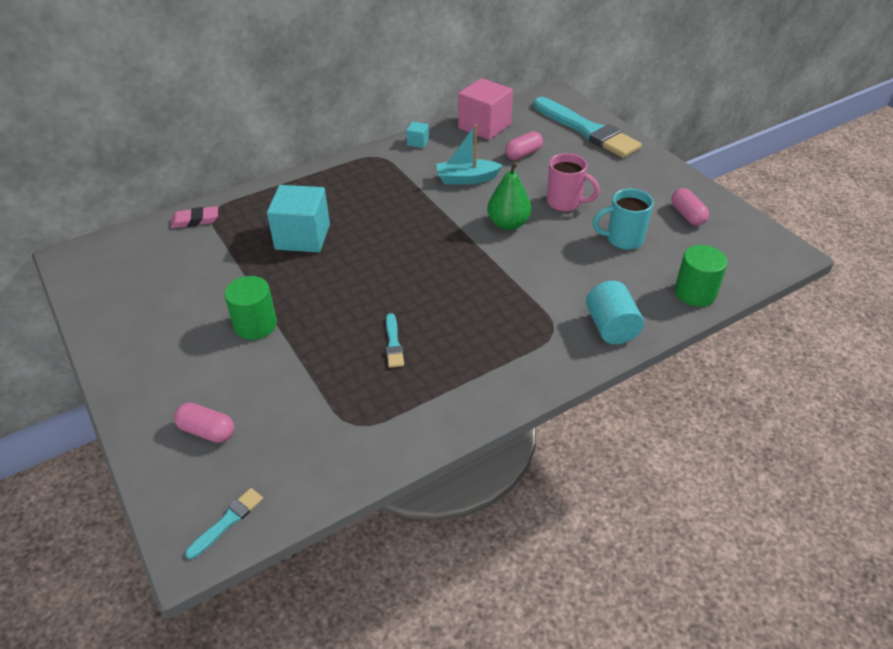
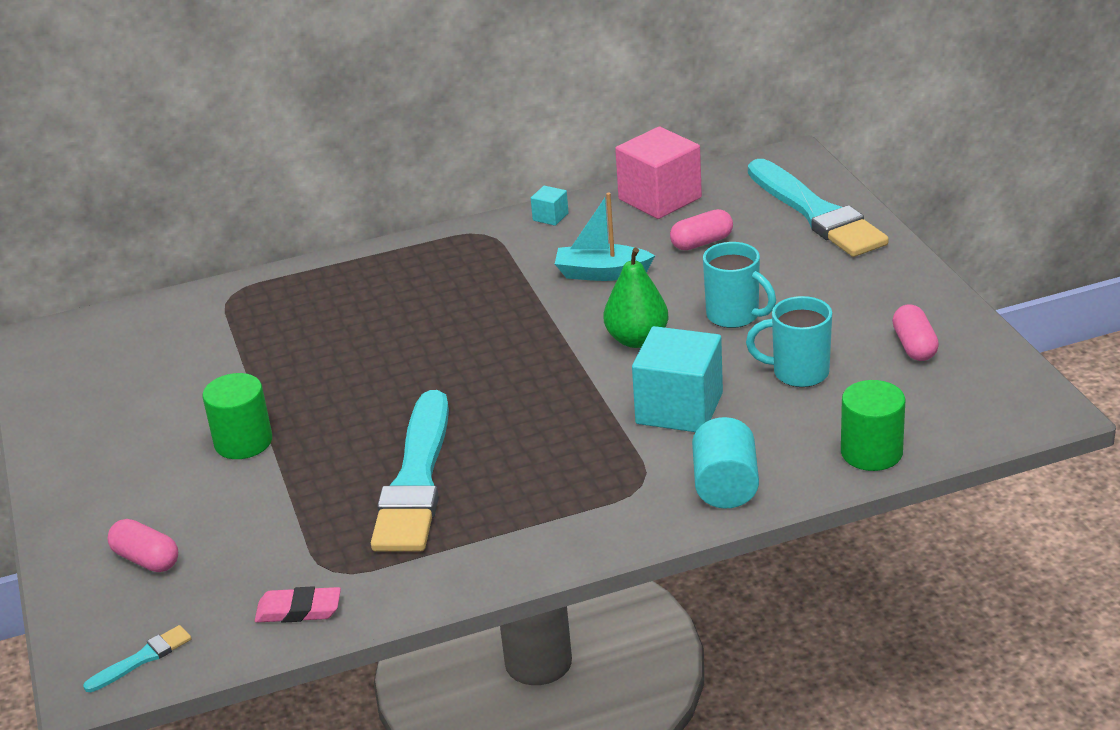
camera: 15 degrees right, 10 degrees down
(195, 220) = (204, 304): pink eraser -> pink eraser (299, 610)
(302, 237) = (341, 336): turquoise cube -> turquoise cube (679, 408)
(393, 343) = (416, 480): turquoise brush -> turquoise brush, size x2.44
(565, 203) = (735, 316): pink mug -> turquoise mug

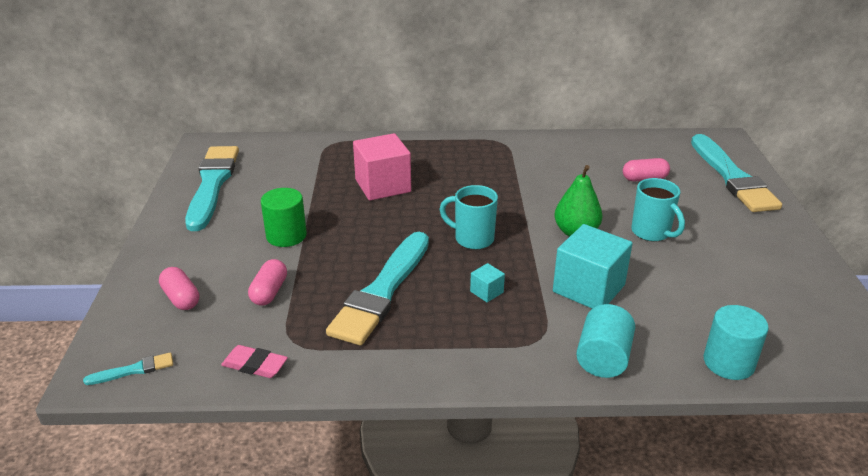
camera: 15 degrees right, 0 degrees up
(87, 397) = (212, 184): none -> turquoise brush
(550, 217) = (548, 141): turquoise cube -> turquoise cube (486, 292)
(602, 273) = (568, 183): turquoise boat -> none
(660, 198) = (625, 145): pink cube -> pink cube (383, 186)
(798, 373) = (687, 285): turquoise mug -> turquoise mug (472, 239)
(871, 452) = (728, 362): green cylinder -> turquoise cylinder
(914, 346) = (784, 287): pink capsule -> pink capsule (269, 292)

